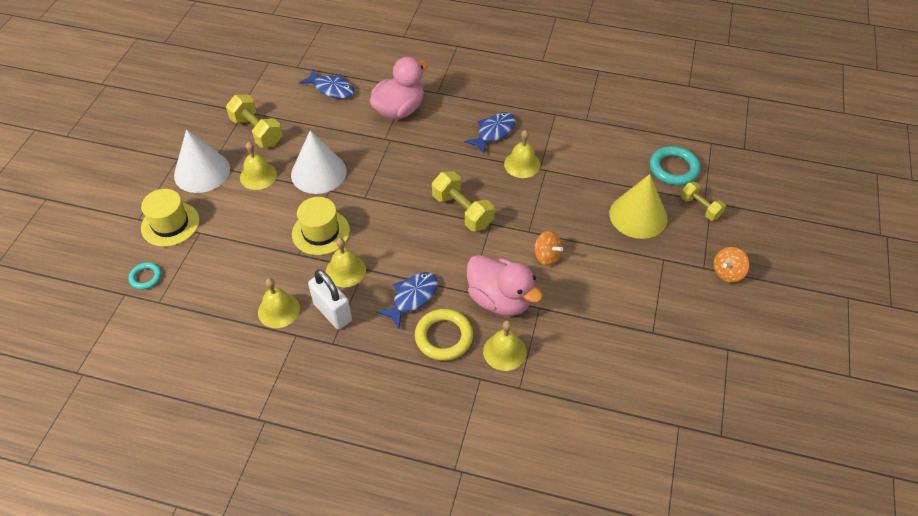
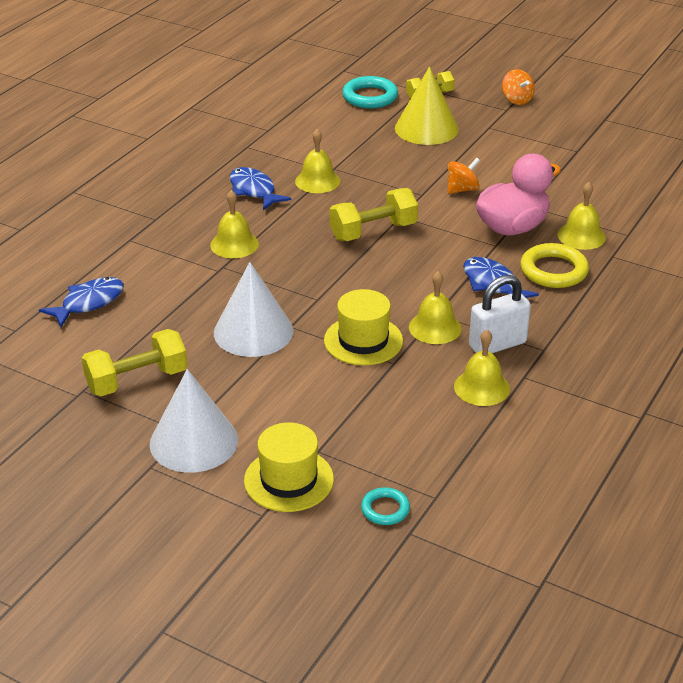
camera: 75 degrees left, 15 degrees down
(258, 176) = (231, 386): yellow bell -> yellow bell (234, 244)
(399, 110) = (170, 252): pink duck -> none

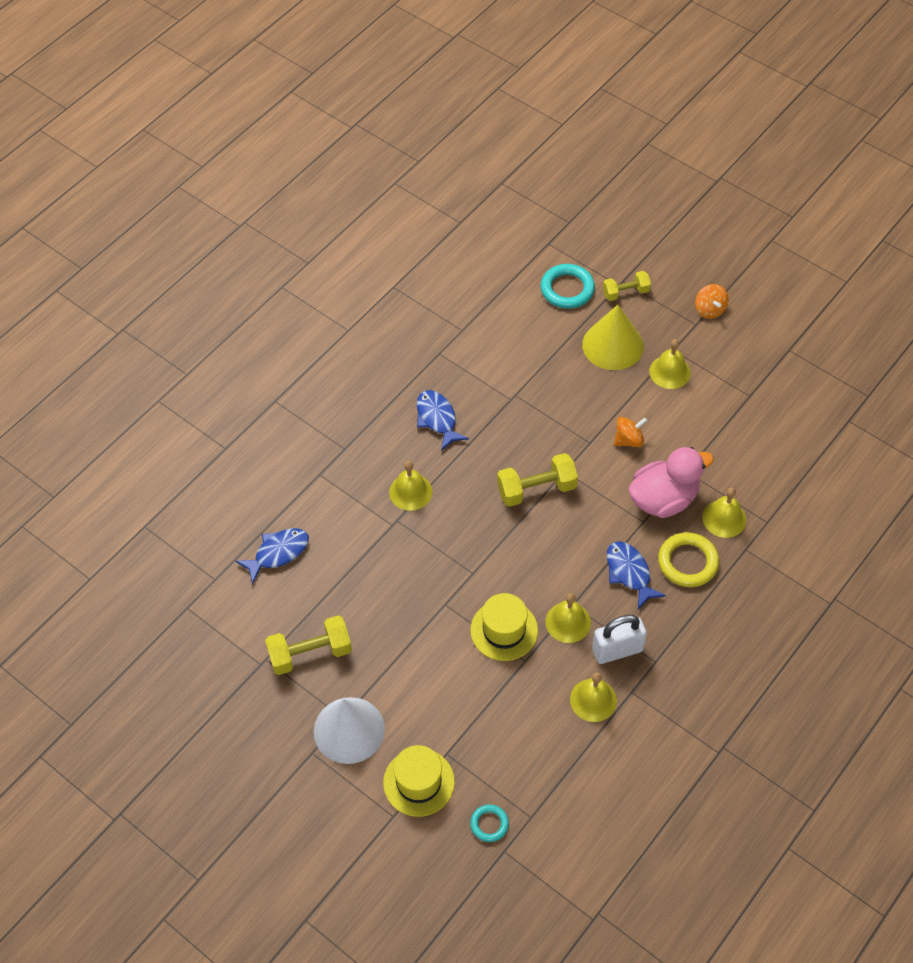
camera: 10 degrees right, 20 degrees up
(253, 331) = (413, 607): white cone -> none
(317, 181) = (497, 412): yellow bell -> yellow bell (670, 372)

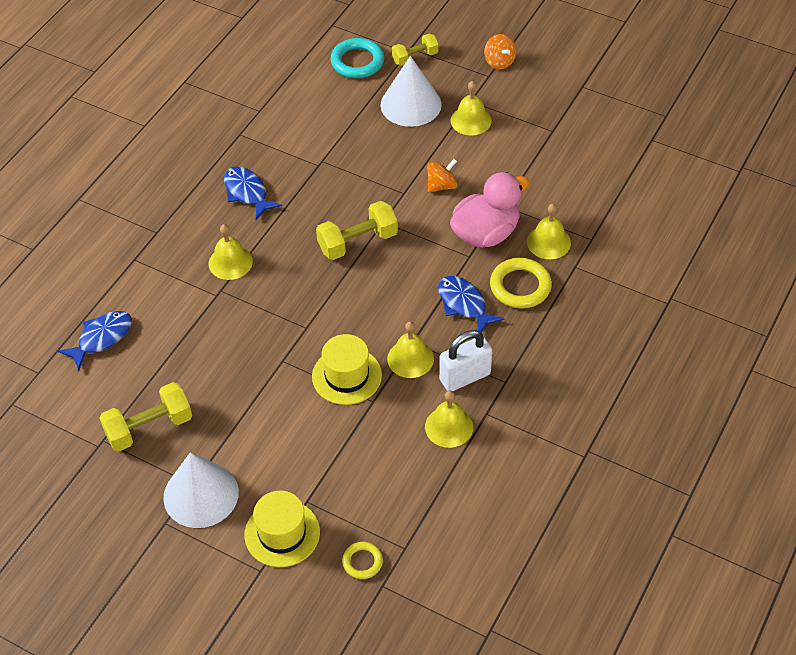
camera: 10 degrees left, 5 degrees down
(489, 824) = (362, 562): turquoise ring -> yellow ring
(613, 345) = (411, 104): yellow cone -> white cone

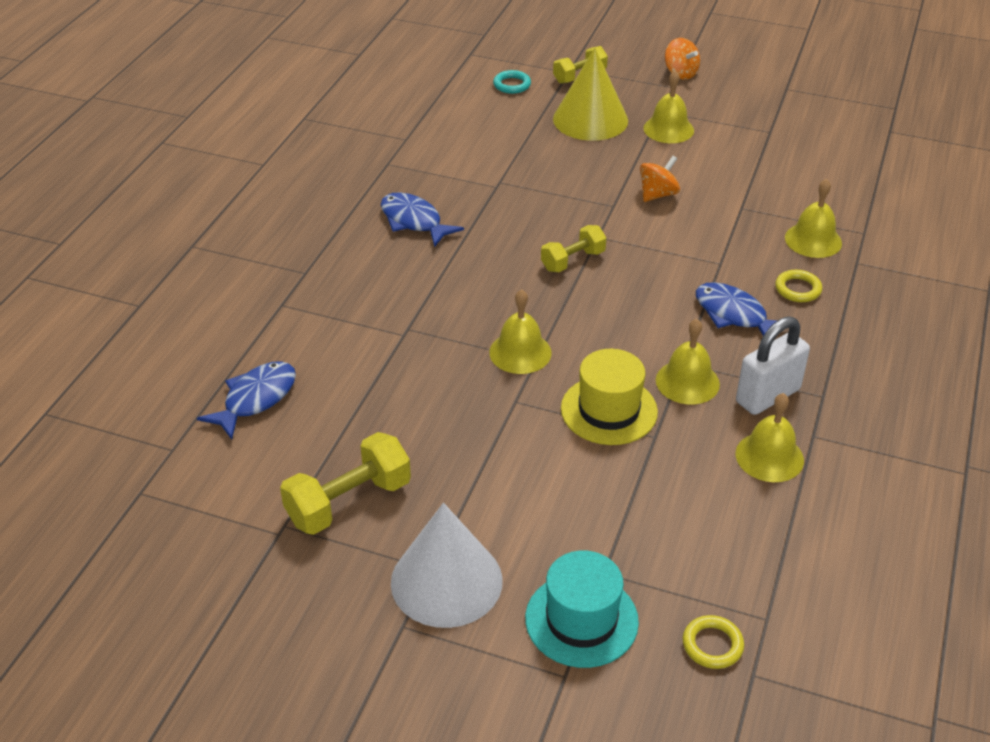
camera: 10 degrees left, 10 degrees down
(230, 262) = (412, 296): yellow bell -> yellow bell (520, 352)
(282, 533) = (581, 620): yellow hat -> turquoise hat
(357, 62) = (512, 85): turquoise ring -> turquoise ring, size x0.58
(357, 242) = (573, 261): yellow dumbbell -> yellow dumbbell, size x0.64
(411, 104) = (590, 119): white cone -> yellow cone
(486, 233) = (731, 238): pink duck -> none
(520, 286) = (798, 289): yellow ring -> yellow ring, size x0.58

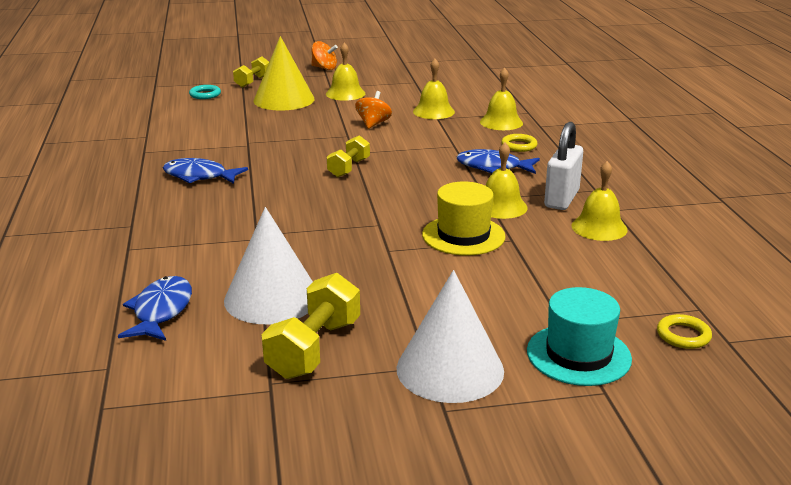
camera: 30 degrees left, 15 degrees down
(359, 422) = (272, 298): none -> white cone
(520, 352) = (362, 223): yellow bell -> yellow bell (433, 111)

